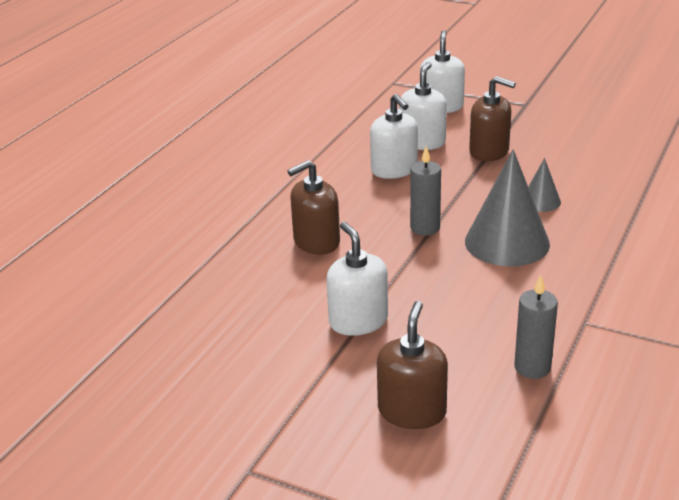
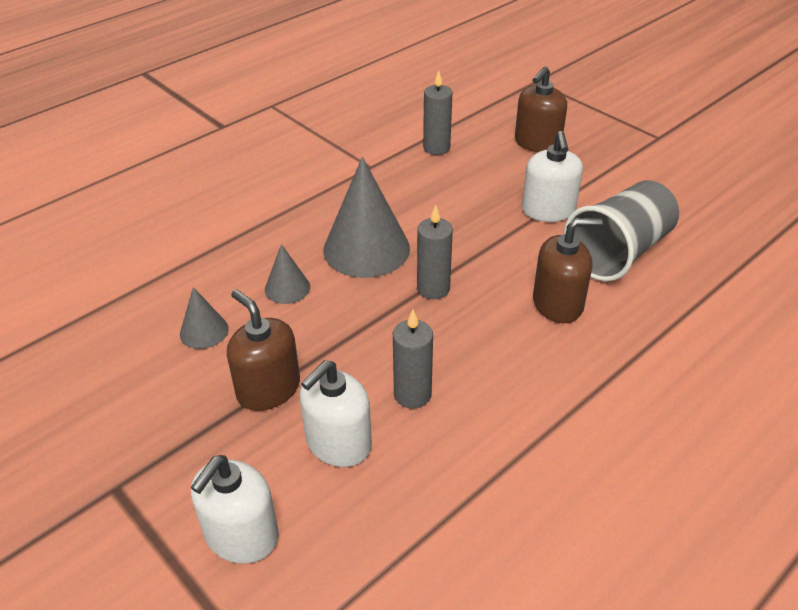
camera: 160 degrees left, 10 degrees up
(274, 296) = (618, 253): none -> grey cup
(394, 170) = (412, 394): white soap dispenser -> grey candle
(567, 165) = (204, 331): none -> grey cone

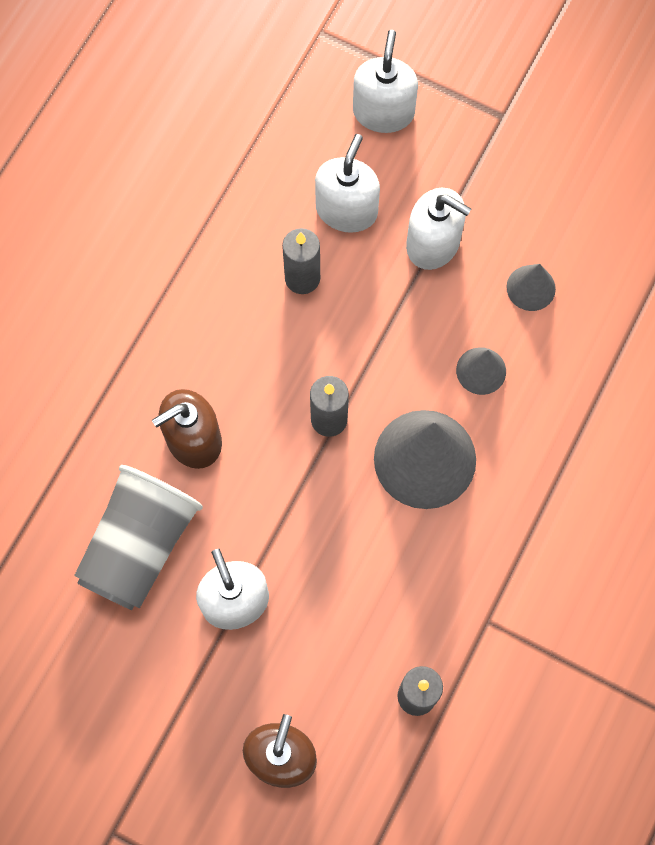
camera: 160 degrees right, 30 degrees up
(268, 389) = (433, 243): brown soap dispenser -> white soap dispenser

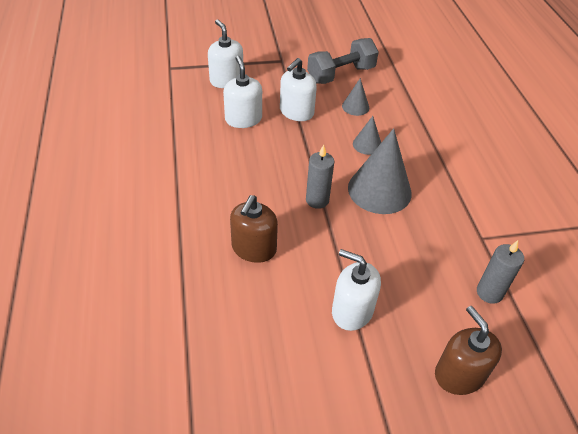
camera: 40 degrees left, 25 degrees down
(140, 546) = (271, 318): grey cup -> none
(302, 278) = (247, 153): grey candle -> none
(433, 243) = (296, 112): white soap dispenser -> white soap dispenser turned 135 degrees clockwise
(570, 206) = (341, 74): none -> grey dumbbell

